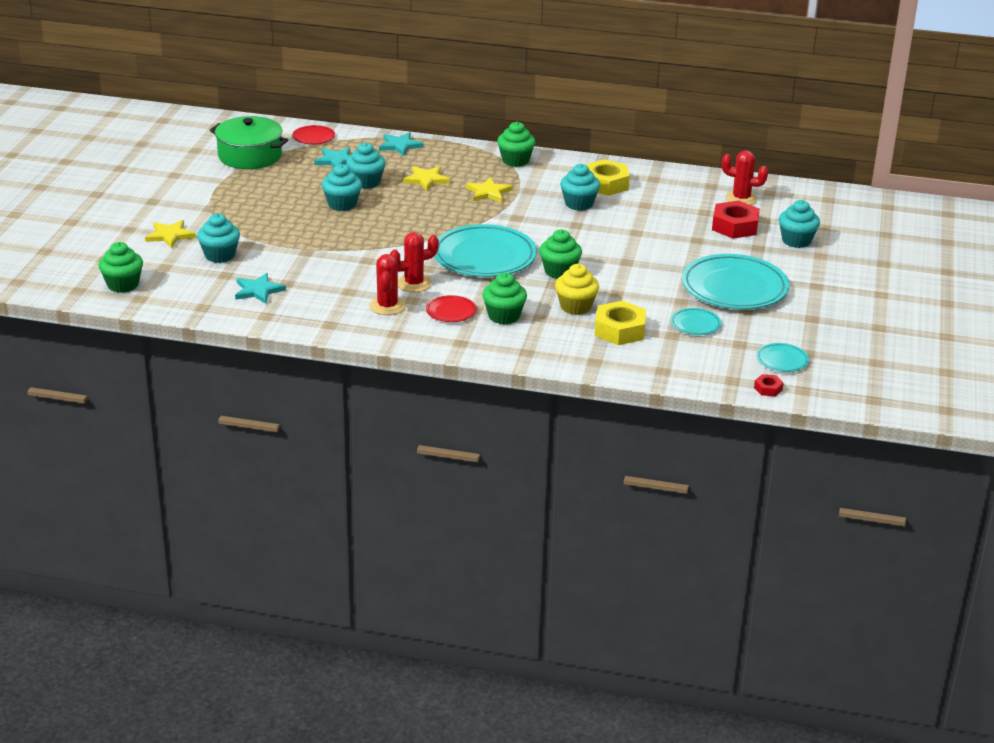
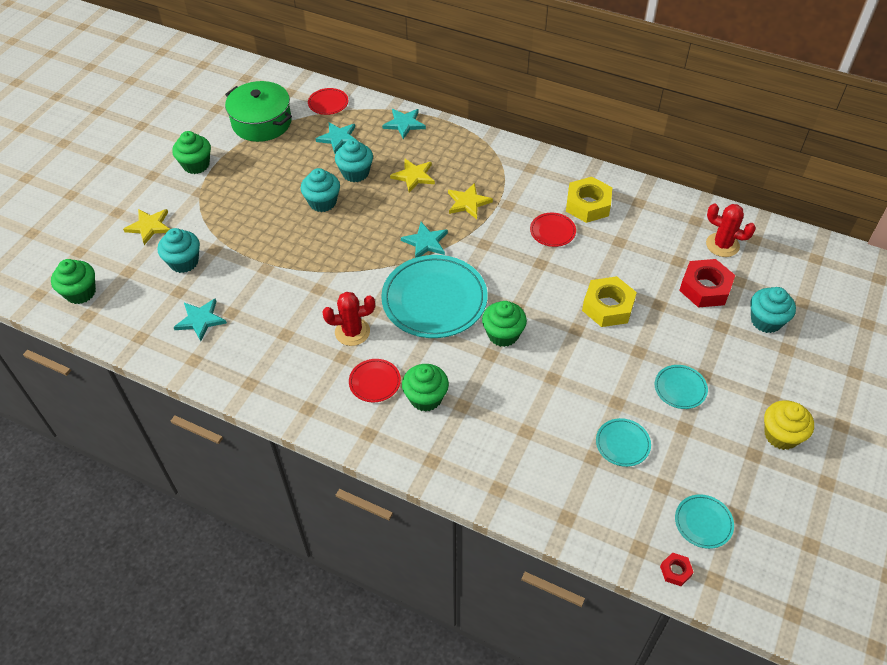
camera: 15 degrees right, 20 degrees up
(387, 306) = (315, 363): red cactus -> none
(459, 221) = (426, 242): none -> turquoise star
(515, 160) = (508, 159): green cupcake -> green cupcake (196, 165)
(576, 307) = (504, 394): yellow cupcake -> yellow cupcake (781, 435)
(579, 204) = (552, 231): turquoise cupcake -> red plate
(619, 330) = (539, 440): yellow nut -> yellow nut (608, 306)
(734, 287) = (680, 388): turquoise plate -> turquoise plate, size x0.46

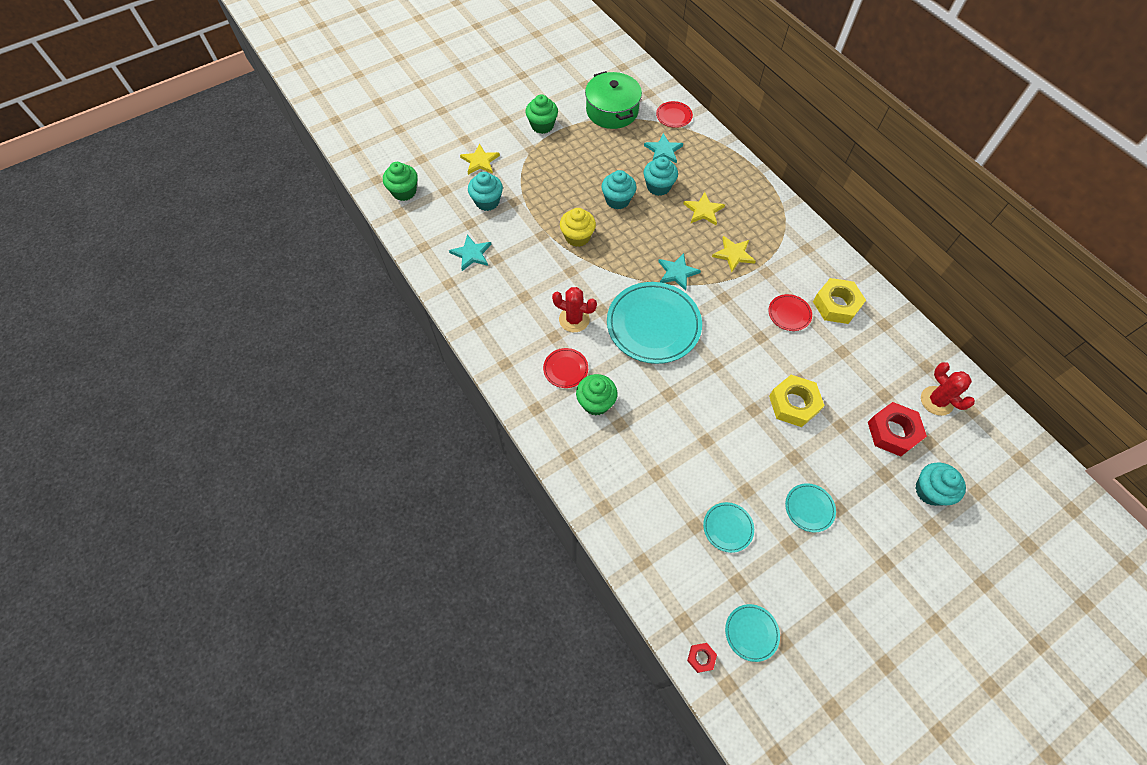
camera: 30 degrees right, 10 degrees up
(404, 124) = (724, 161): turquoise star -> none
(503, 334) = (690, 382): green cupcake -> none
(781, 435) = (872, 599): yellow cupcake -> yellow cupcake (577, 237)

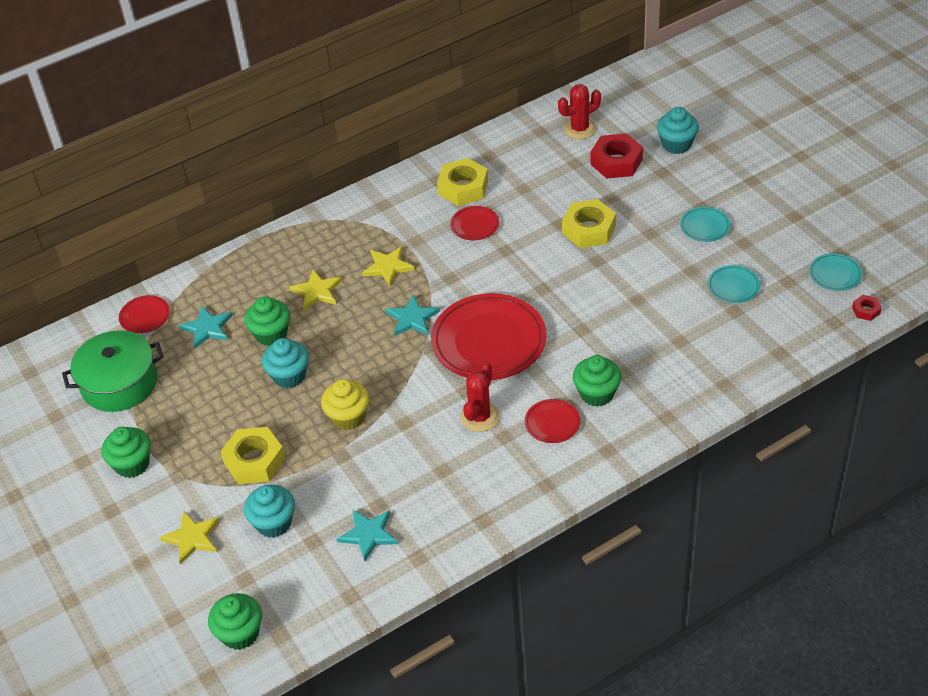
camera: 85 degrees left, 15 degrees down
(540, 187) = (254, 461): none -> yellow nut
(653, 325) = (489, 341): turquoise plate -> red plate
(658, 186) = (271, 334): turquoise cupcake -> green cupcake

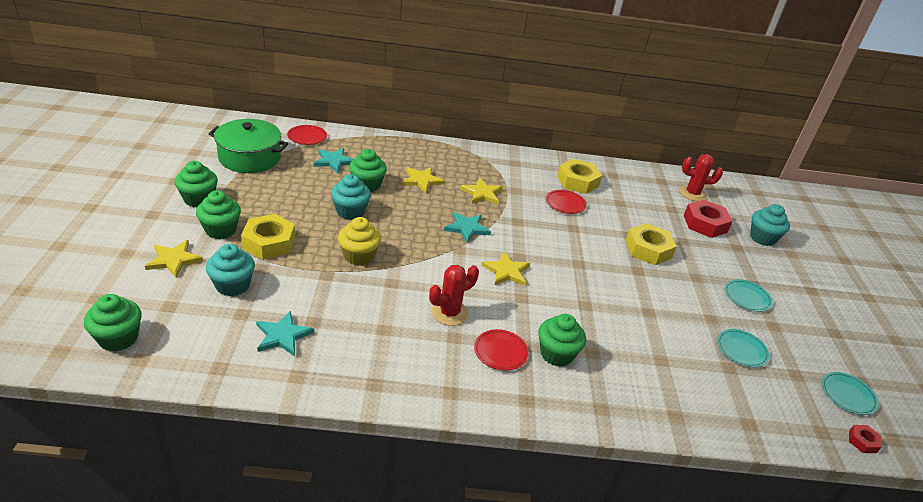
camera: 25 degrees right, 10 degrees down
(195, 480) = (220, 230): none -> green cupcake
(489, 341) = (506, 271): red plate -> yellow star

